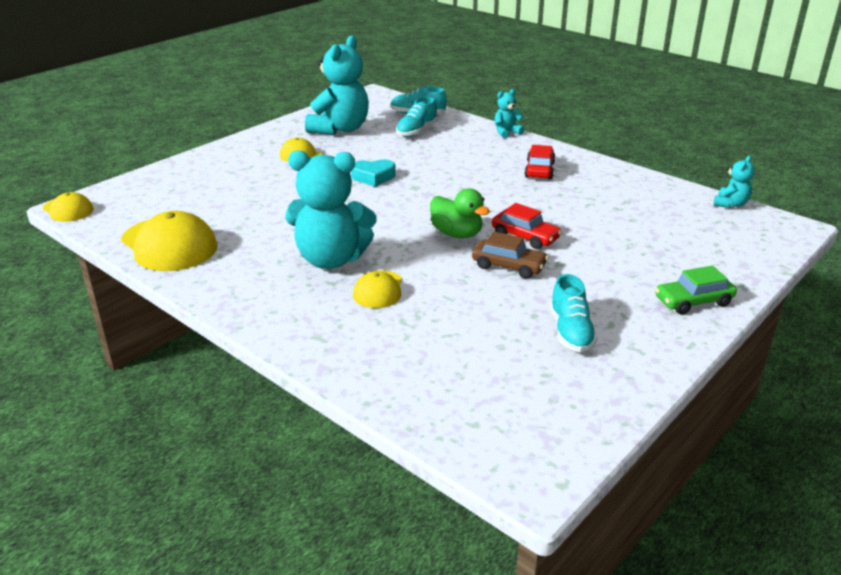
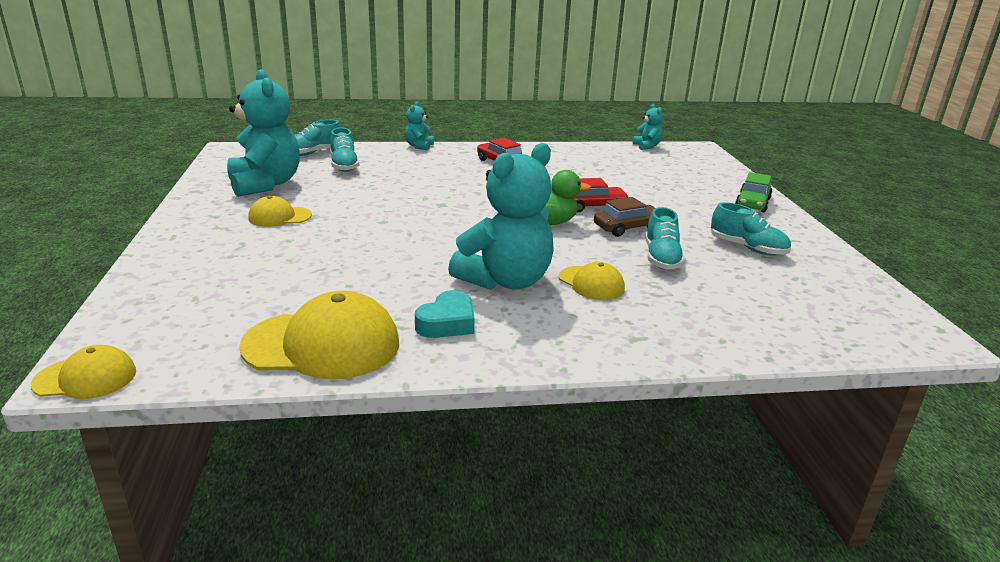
camera: 50 degrees left, 5 degrees down
(373, 177) = (389, 209): turquoise heart -> turquoise heart (447, 322)
(474, 300) = (661, 258): none -> turquoise shoe

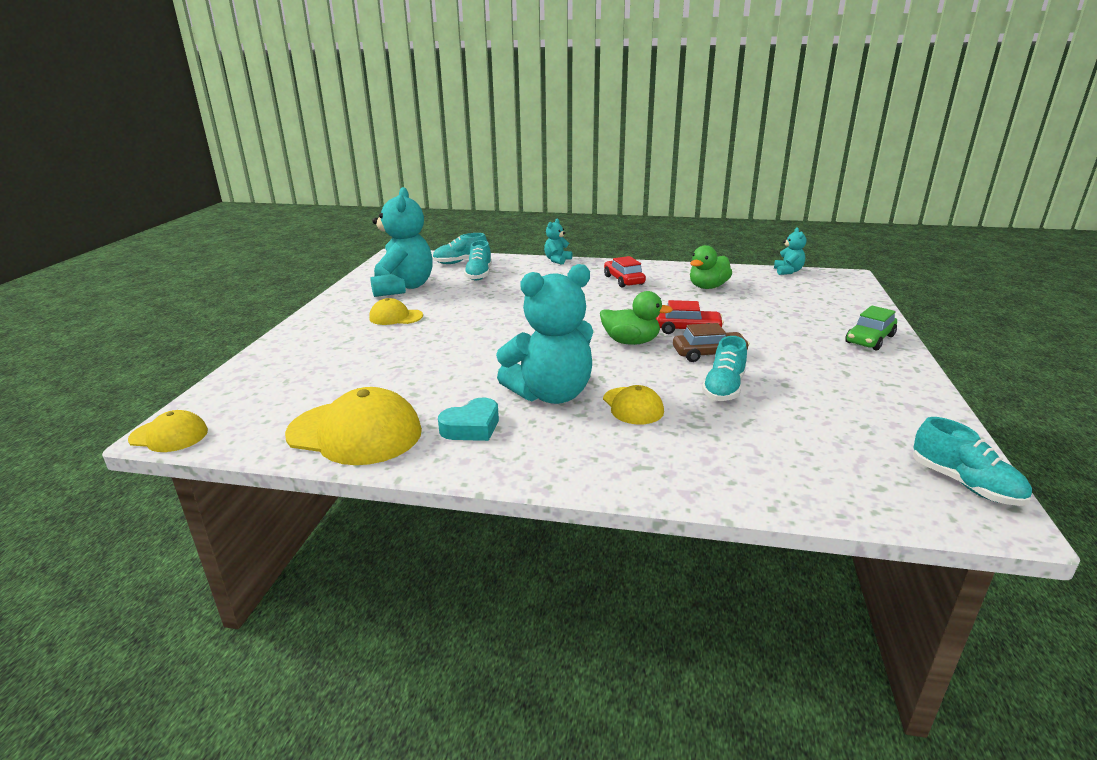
camera: 20 degrees right, 0 degrees up
(585, 165) = (708, 287): none -> green duck
(747, 248) = (829, 387): turquoise shoe -> turquoise shoe (965, 484)

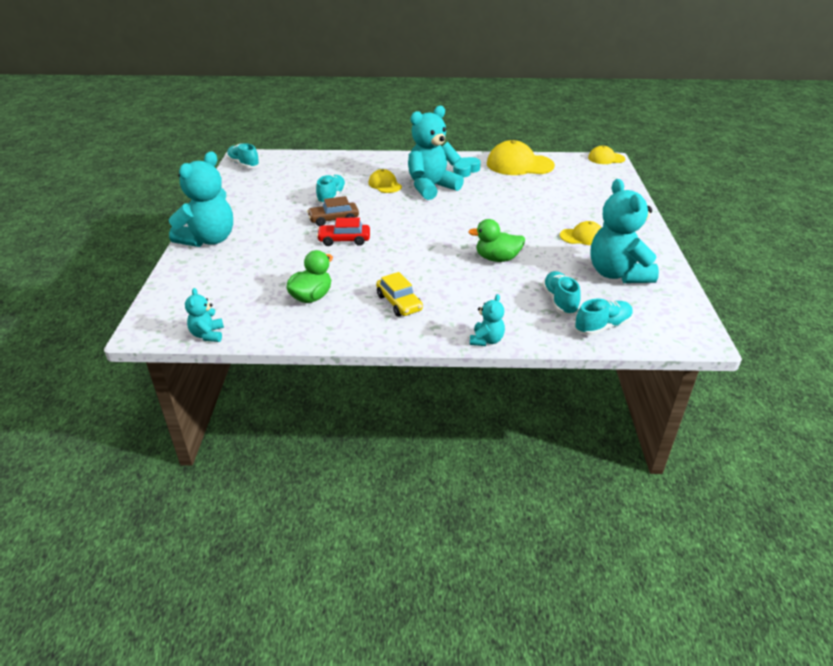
camera: 170 degrees right, 10 degrees up
(623, 280) = (399, 303): red car -> yellow car
(631, 342) = (388, 225): green duck -> green duck (497, 258)
(870, 339) = (209, 239): green car -> turquoise teddy bear

